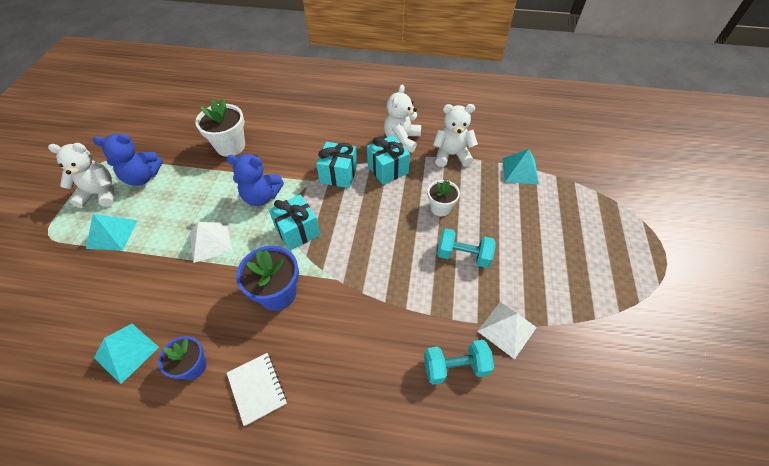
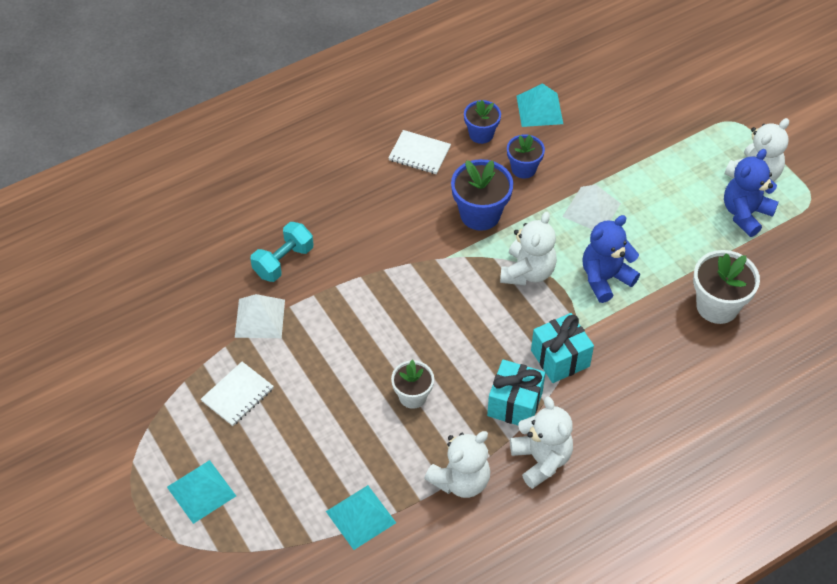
camera: 140 degrees right, 0 degrees up
(112, 234) = (683, 157): turquoise pyramid -> turquoise pyramid (201, 491)
(206, 307) = (523, 168): none -> blue flower pot
(297, 231) = (527, 272): turquoise gift -> white teddy bear
(463, 255) = (347, 359): turquoise dumbbell -> none
(557, 281) = (238, 395): none -> white notebook

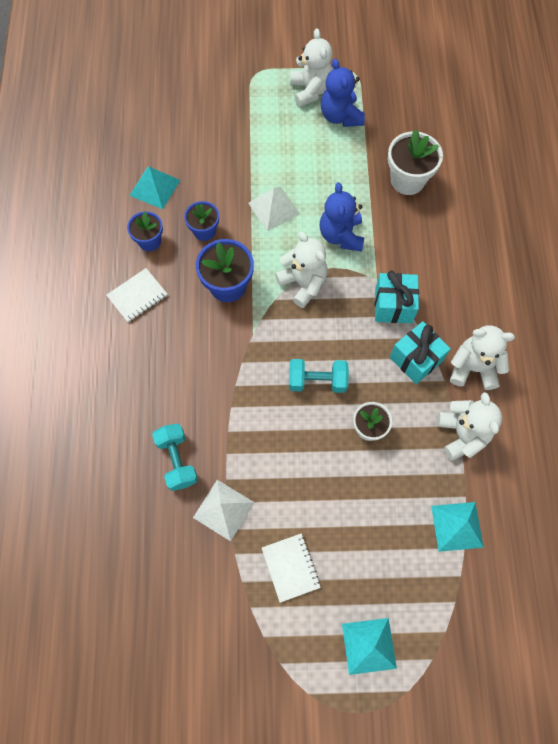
camera: 60 degrees left, 15 degrees up
(433, 331) = (317, 381): none -> turquoise dumbbell

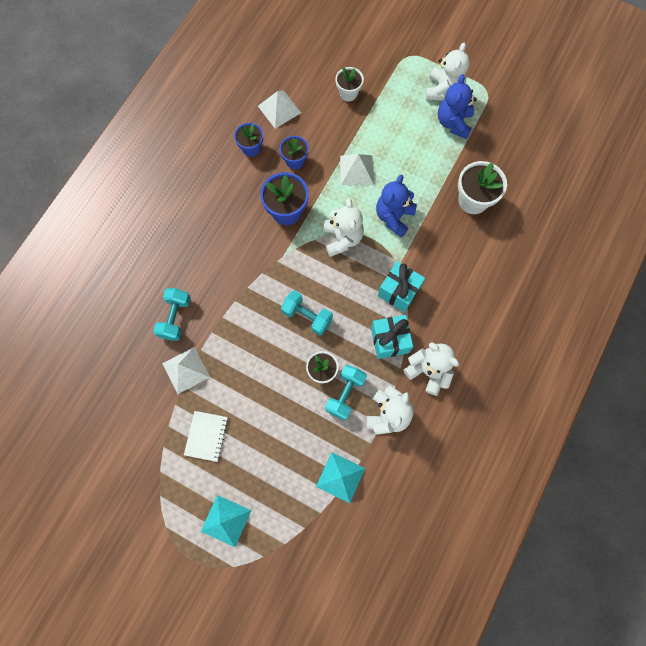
camera: 30 degrees right, 5 degrees up
(137, 296) = (218, 185): white notebook -> none
(155, 187) = (279, 109): turquoise pyramid -> white pyramid
(217, 138) = (348, 93): none -> white flower pot
(407, 438) = (345, 394): none -> turquoise dumbbell

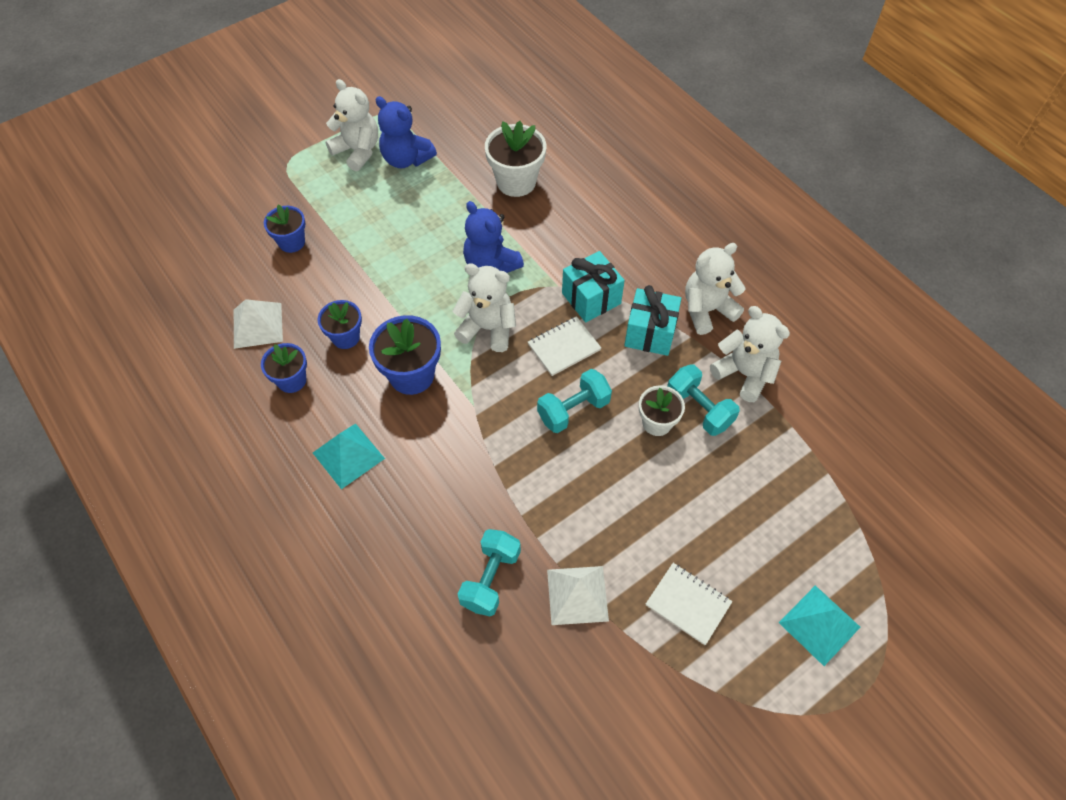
camera: 65 degrees left, 15 degrees down
(175, 318) = (490, 579): turquoise dumbbell -> turquoise dumbbell turned 75 degrees clockwise
(340, 477) = (806, 458): turquoise pyramid -> turquoise pyramid (348, 455)
(348, 93) = (292, 242): white flower pot -> blue flower pot
(351, 290) = (564, 347): none -> white notebook
(356, 170) = (403, 276): white pyramid -> none

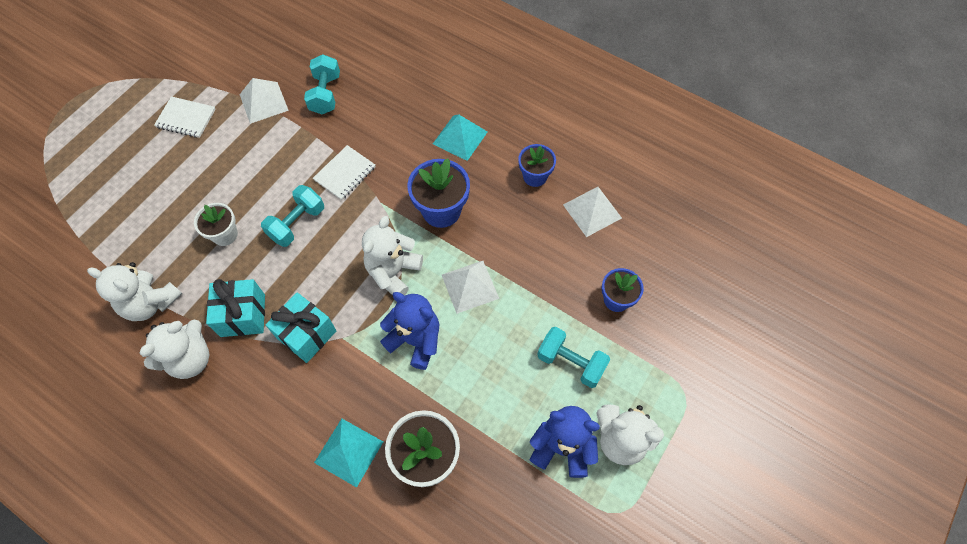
camera: 160 degrees right, 5 degrees up
(345, 337) = (512, 224): blue flower pot -> none
(419, 293) = (470, 286): none -> white pyramid
(488, 328) = (393, 272): white teddy bear -> white teddy bear turned 120 degrees clockwise
(564, 347) = (319, 276): white notebook -> white notebook (345, 174)
(699, 409) = (190, 257): turquoise dumbbell -> turquoise dumbbell (571, 362)
(819, 624) = (93, 132): turquoise pyramid -> turquoise pyramid (349, 452)

